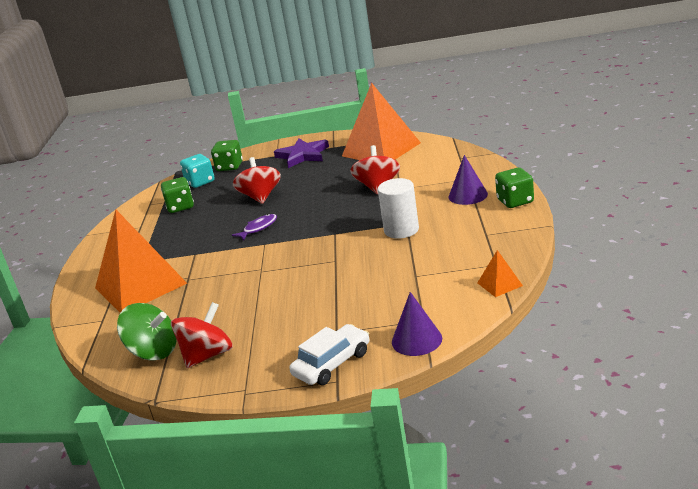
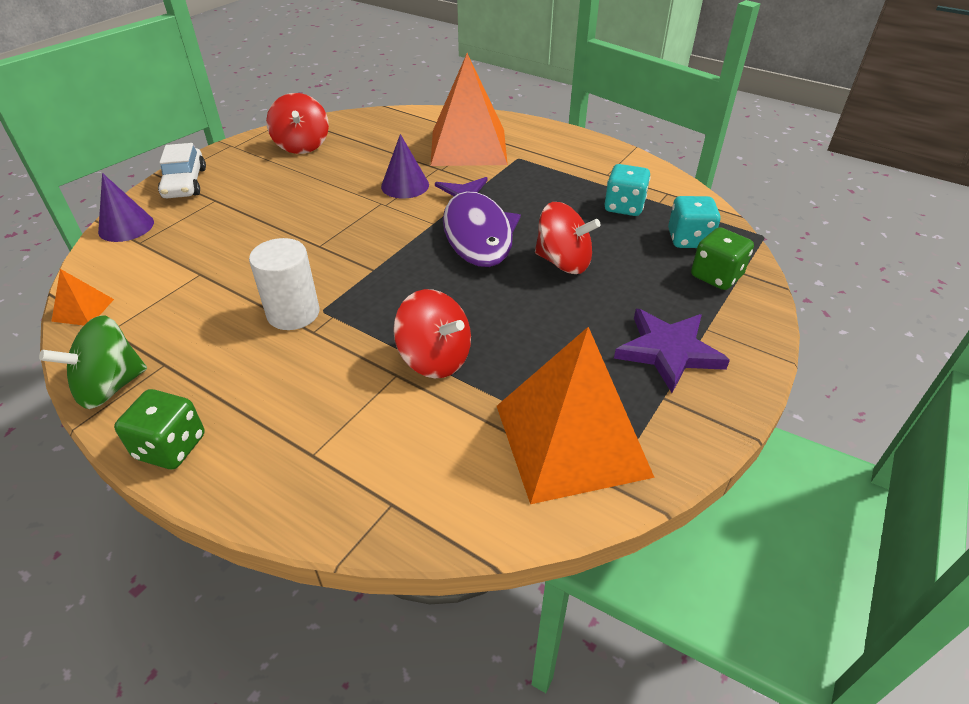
camera: 120 degrees right, 15 degrees up
(153, 351) = (351, 130): green spinning top -> green spinning top (110, 387)
(180, 207) = (624, 207): green dice -> turquoise dice
(258, 228) = (476, 232): purple fish -> purple fish, size x2.28
(468, 195) = (267, 418): purple cone -> purple cone (405, 185)

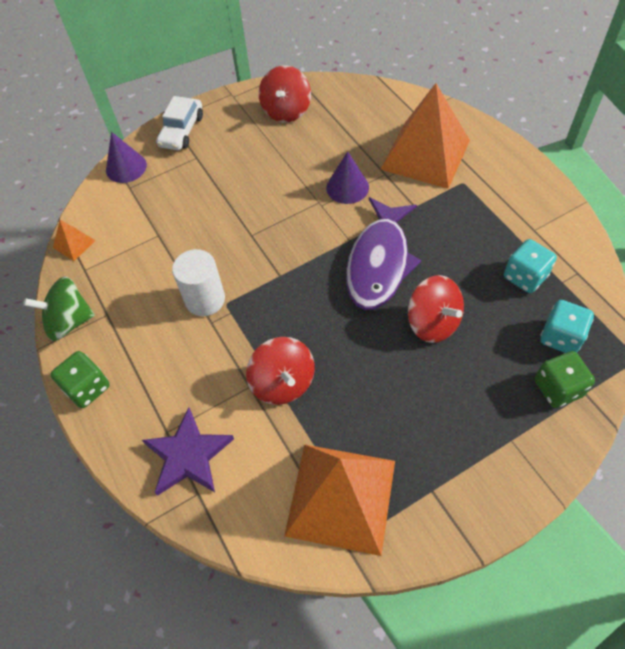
camera: 30 degrees right, 15 degrees up
(668, 351) = (463, 450): purple star -> purple star (188, 455)

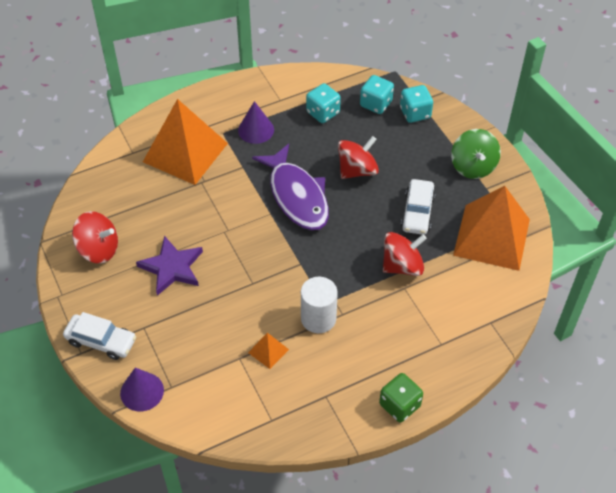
camera: 90 degrees left, 5 degrees down
(69, 321) = (330, 427): green spinning top -> green spinning top (473, 166)
(74, 244) = (237, 432): orange pyramid -> orange pyramid (268, 351)
(188, 455) = (461, 328): purple star -> purple star (172, 267)
(347, 187) = (211, 209): purple cone -> purple cone (256, 130)
(372, 397) = (417, 212): none -> white car
(379, 262) = (297, 196): purple fish -> purple fish turned 45 degrees clockwise
(558, 388) = (415, 113): green dice -> turquoise dice

